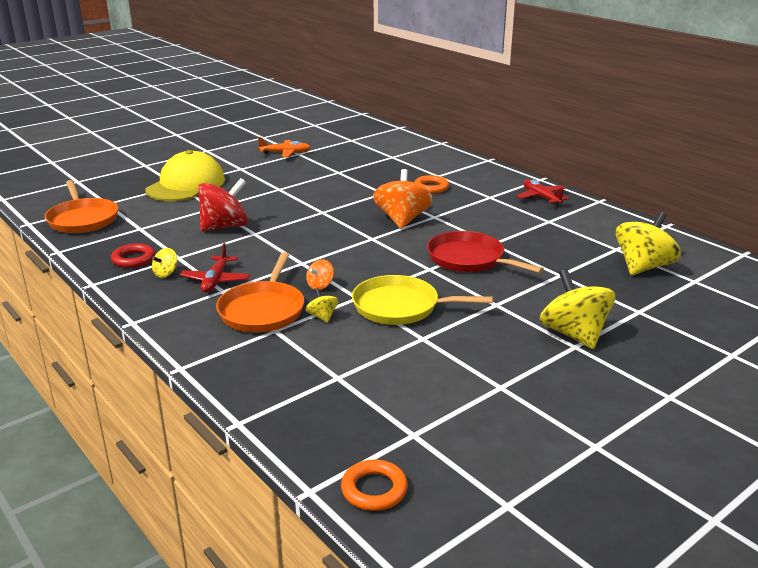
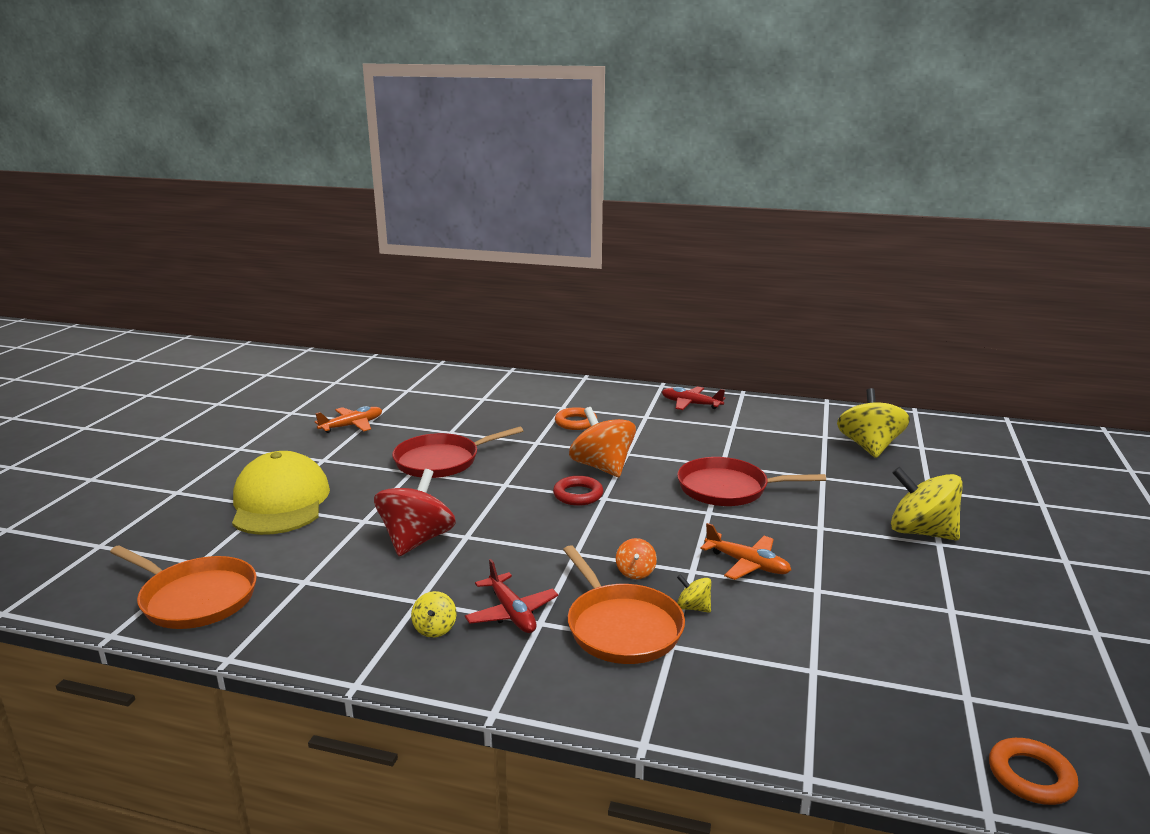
camera: 35 degrees left, 5 degrees down
(133, 259) = (361, 627): red ring -> red ring (578, 495)
(306, 187) = (441, 461): none -> red pan
(400, 307) = (747, 564): yellow pan -> orange plane

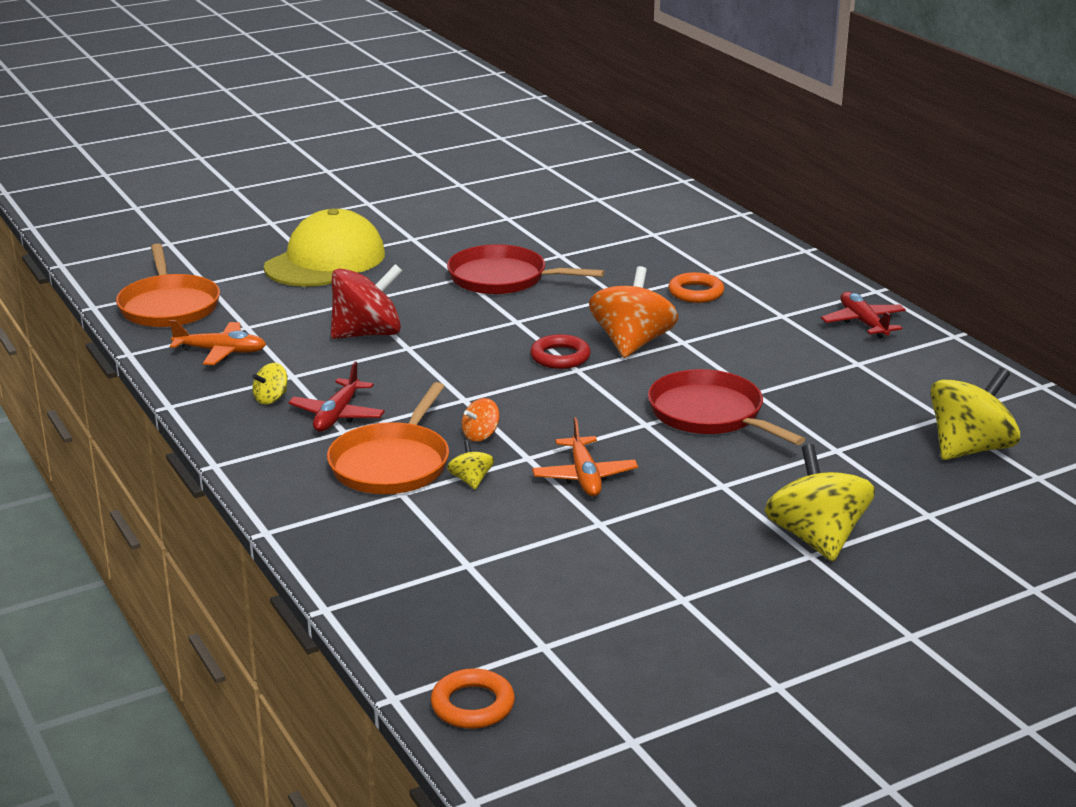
camera: 45 degrees right, 5 degrees up
(352, 425) = (487, 216): orange plane -> orange plane (221, 352)

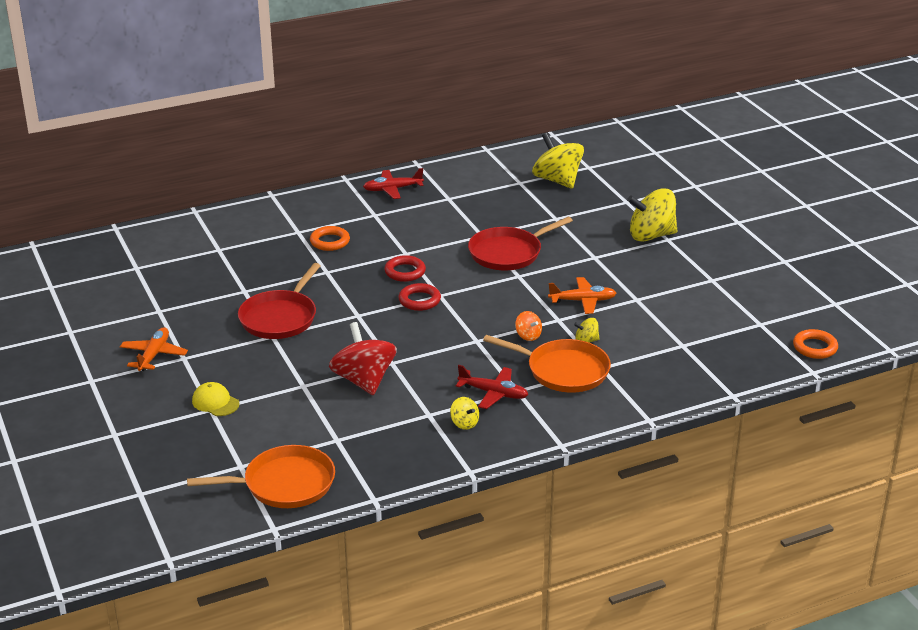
camera: 85 degrees left, 5 degrees up
(221, 352) = (380, 451): orange plane -> orange plane (154, 355)
(325, 261) = (215, 402): yellow cap -> yellow cap, size x0.44
(632, 344) = (405, 272): orange spinning top -> red ring

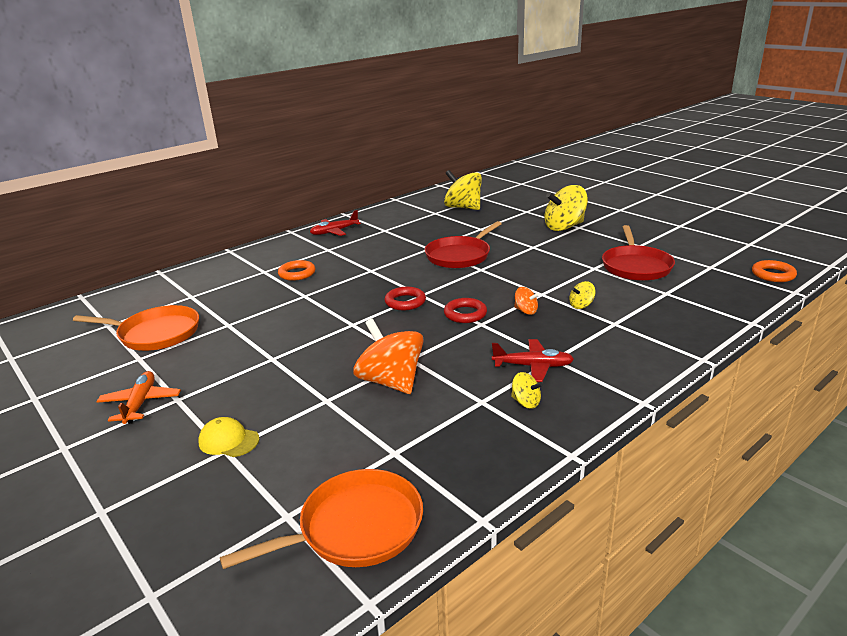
camera: 15 degrees left, 5 degrees down
(280, 318) = (274, 341): red pan -> red pan (635, 266)
(364, 380) = (391, 382): red spinning top -> orange spinning top
(405, 272) = (378, 283): red ring -> red ring (465, 314)
(563, 371) = (582, 333): orange pan -> orange pan (155, 333)
(583, 301) = (551, 277): orange plane -> none

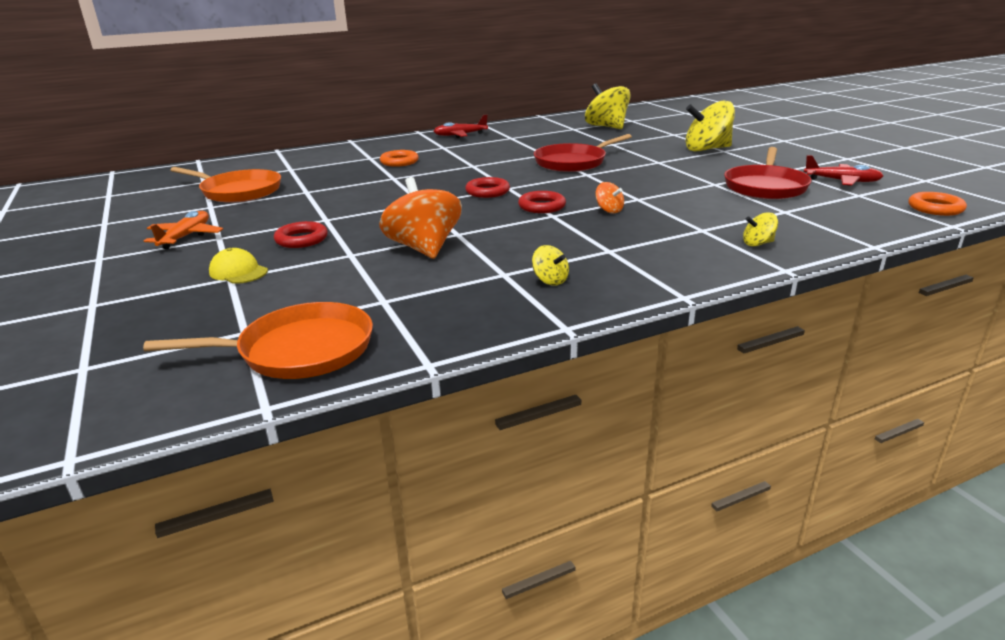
camera: 15 degrees right, 0 degrees up
(265, 388) = (301, 239): none -> red ring
(533, 366) = (581, 254): red plane -> red plane (842, 181)
(581, 305) = (675, 212): yellow spinning top -> yellow spinning top (758, 244)

